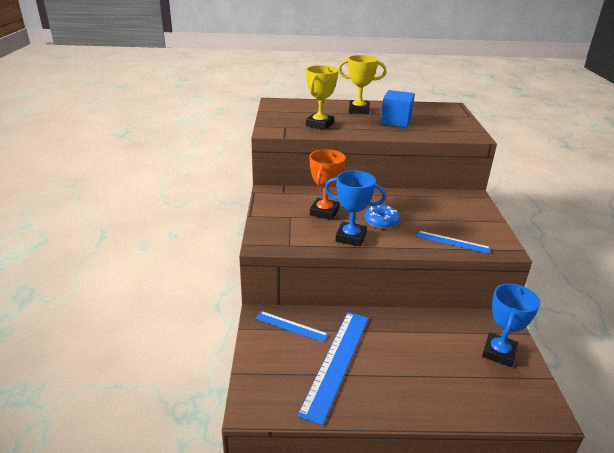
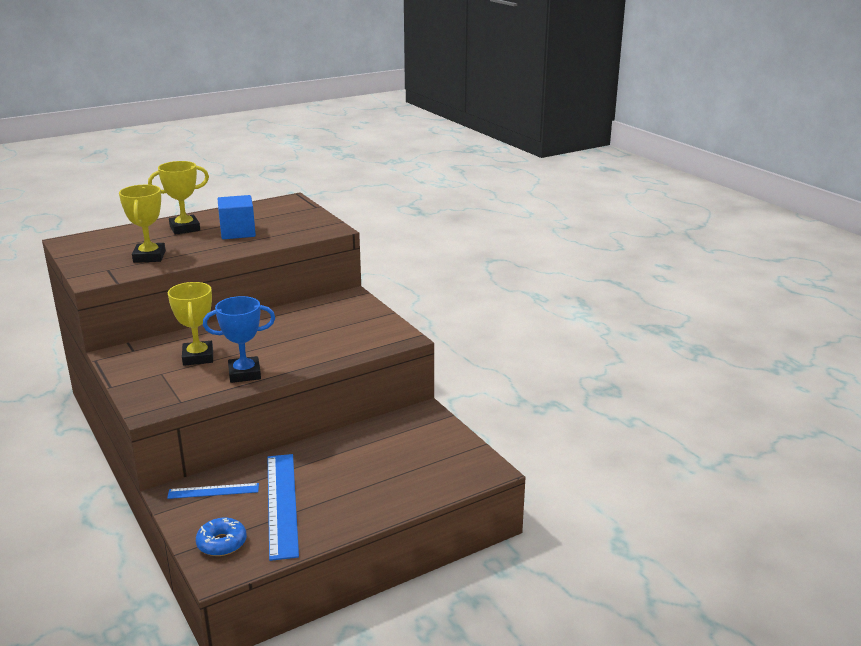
camera: 30 degrees left, 5 degrees down
(324, 212) = (198, 357): orange trophy -> yellow trophy
(381, 222) = (268, 349): blue donut -> blue donut (222, 543)
(452, 242) = (352, 347): blue ruler -> none
(499, 352) = (432, 440): blue trophy -> none

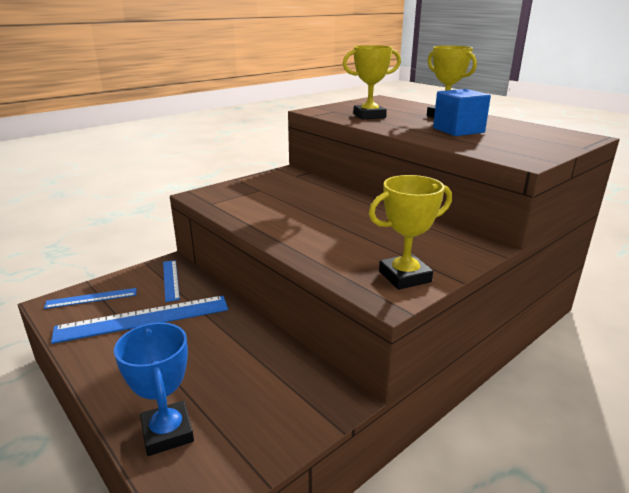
camera: 80 degrees right, 0 degrees up
(198, 357) = (292, 197): yellow trophy -> yellow trophy (404, 277)
(222, 543) = (91, 298): blue donut -> blue ruler
(244, 374) = (265, 219): blue trophy -> blue trophy (167, 432)

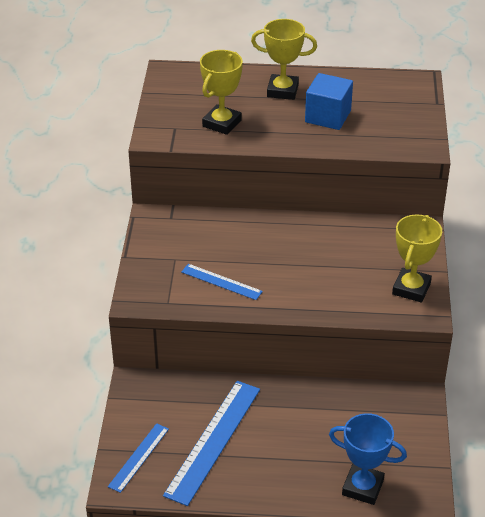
camera: 45 degrees left, 15 degrees up
(171, 280) = (168, 396): blue ruler -> blue ruler (221, 281)

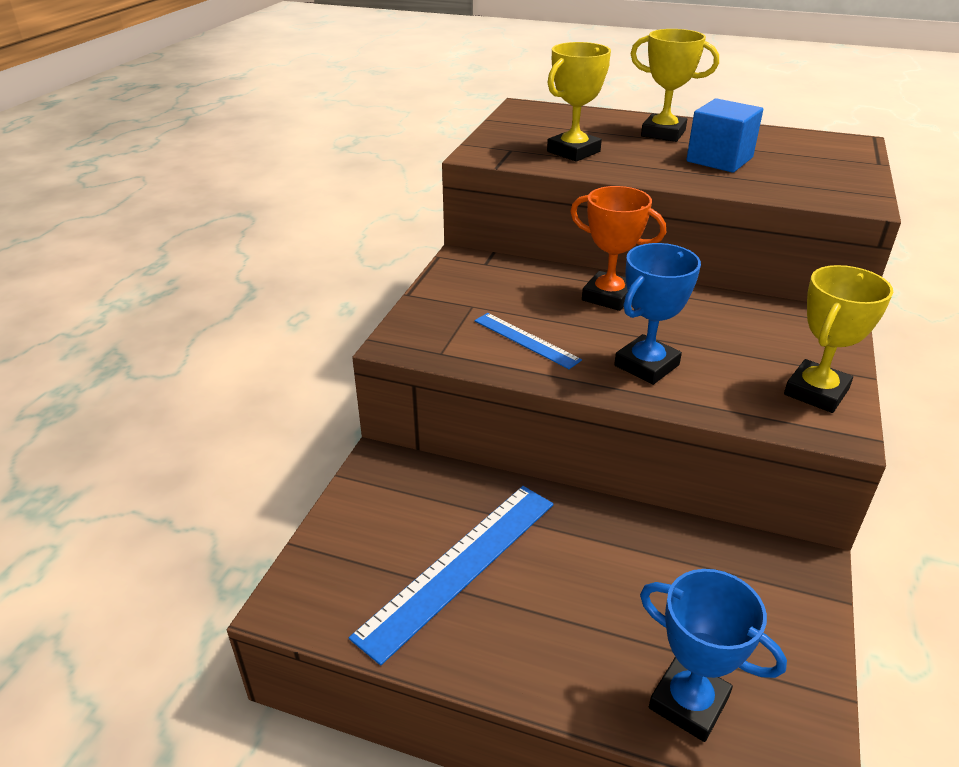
camera: 15 degrees right, 5 degrees down
(139, 457) = (339, 568): blue ruler -> none
(267, 234) = (608, 296): none -> orange trophy
(305, 288) = (646, 365): none -> blue trophy

